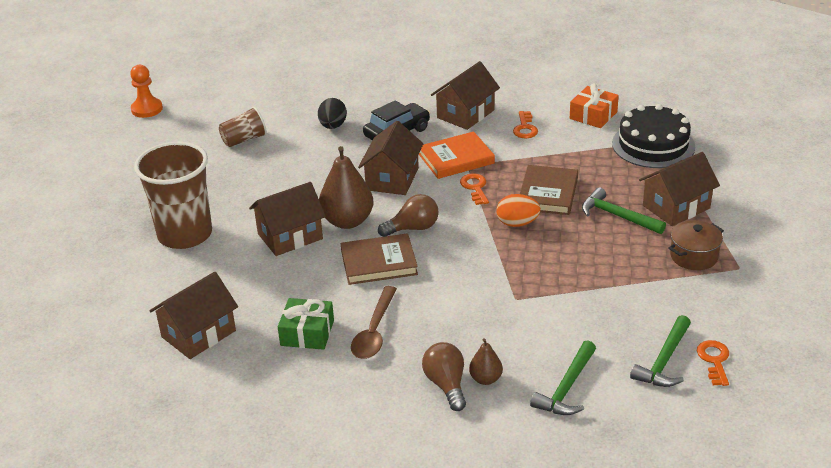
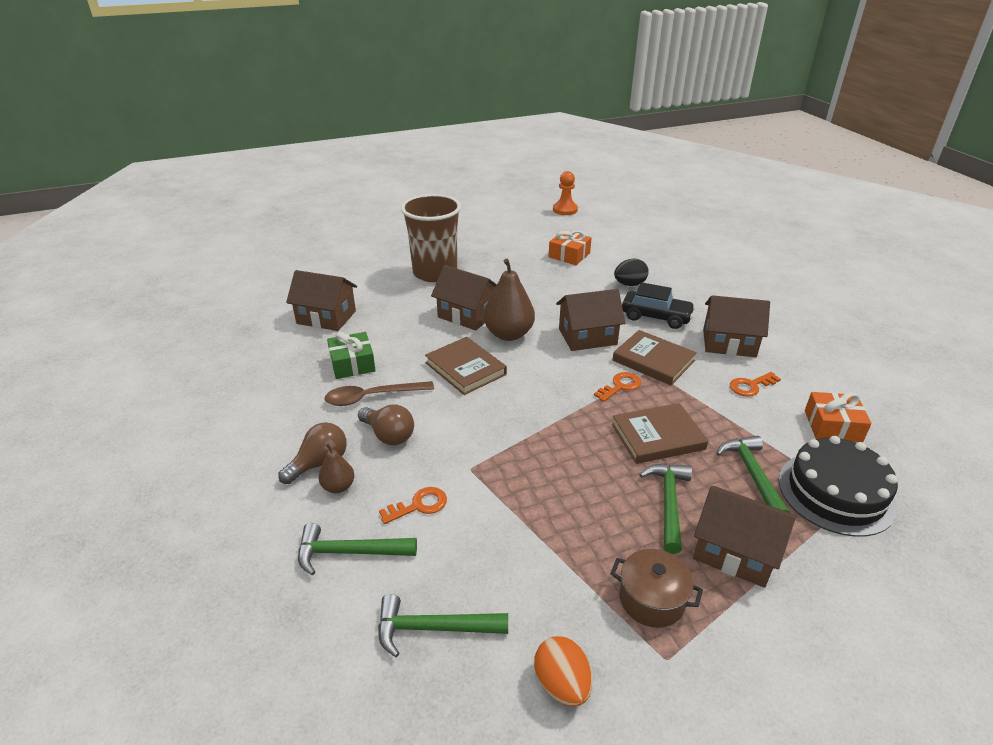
camera: 60 degrees right, 0 degrees up
(244, 140) = (569, 255): brown cup -> orange gift
(413, 228) = (527, 371): brown light bulb -> brown light bulb (388, 435)
(456, 159) = (653, 360): orange book -> brown book
(517, 223) = (589, 431): orange egg -> orange egg (562, 684)
(615, 169) = (752, 475): none -> green hammer
(714, 360) = (460, 684): orange key -> orange key (419, 505)

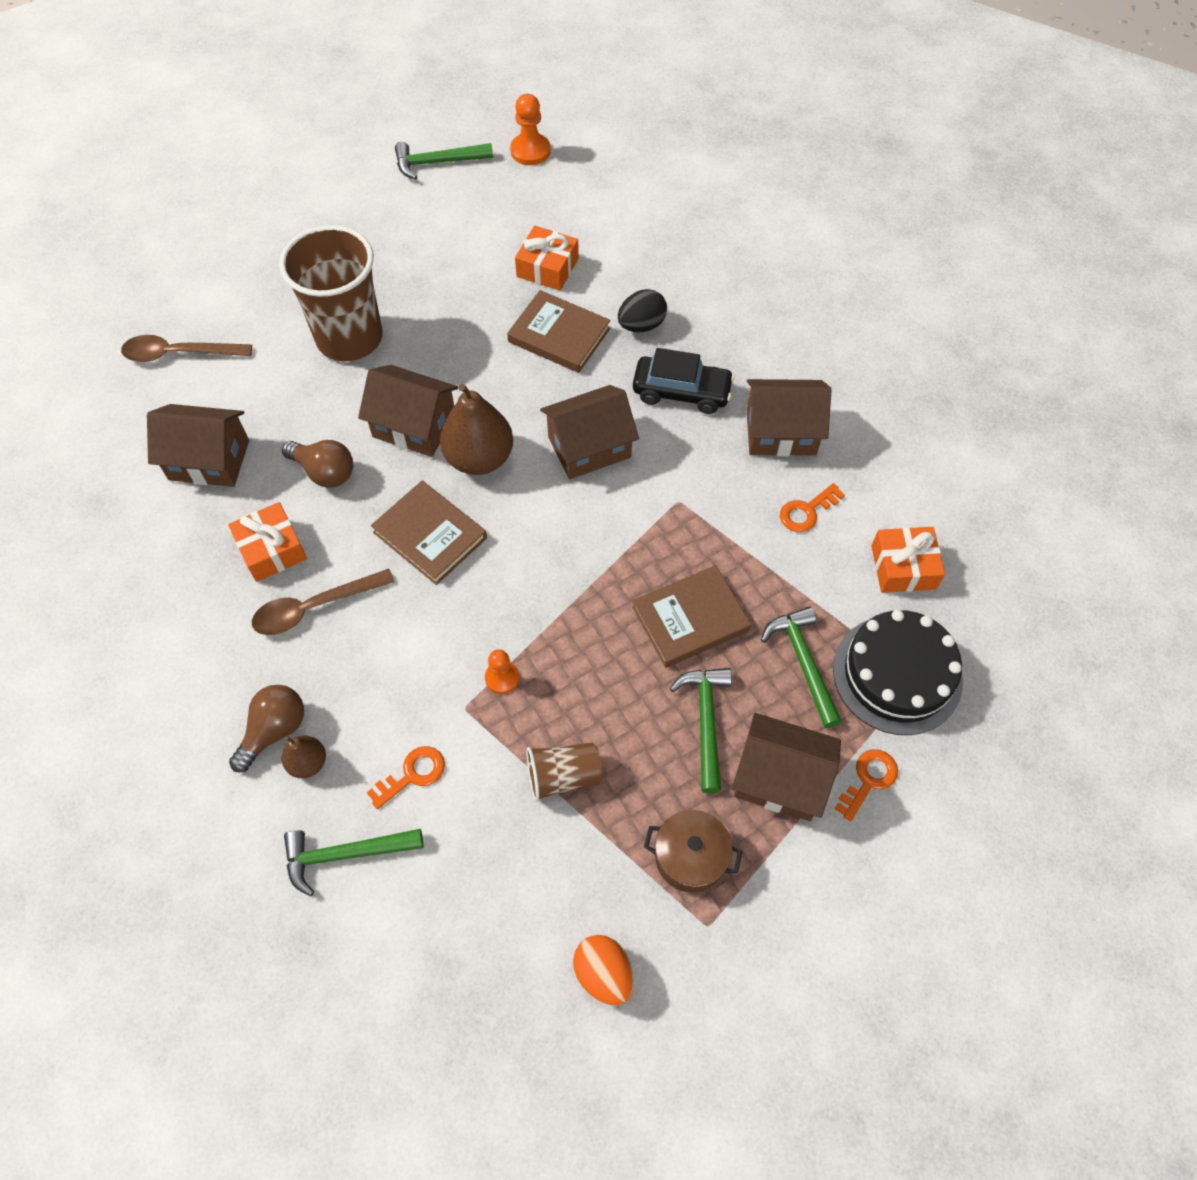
camera: 10 degrees left, 25 degrees up
(325, 270) = (179, 354): none -> brown spoon
(352, 364) = (272, 549): green gift -> orange gift
(388, 435) = (351, 670): brown light bulb -> brown light bulb (324, 472)
(433, 628) = (461, 934): green hammer -> green hammer (438, 163)
(503, 454) = (502, 678): none -> orange pawn
(544, 524) = (564, 776): none -> brown cup
(620, 386) = (639, 537): orange key -> orange key (868, 780)
(653, 360) = (681, 482): brown book -> brown book (559, 335)

